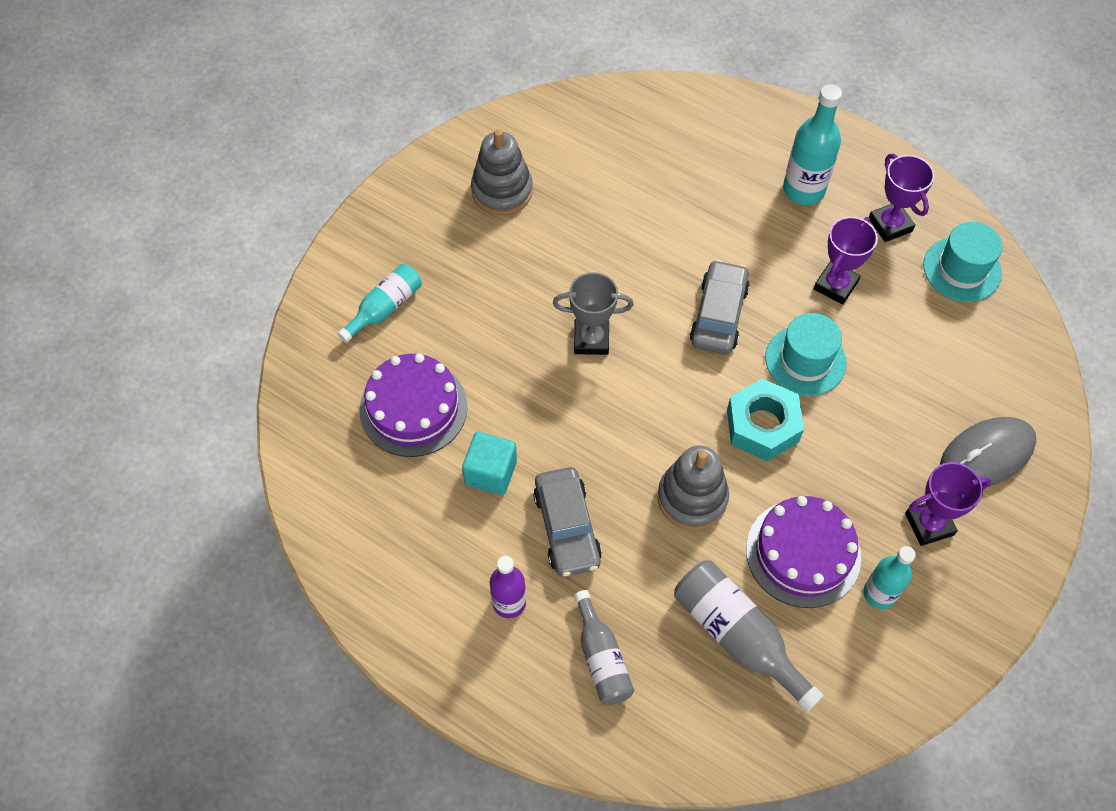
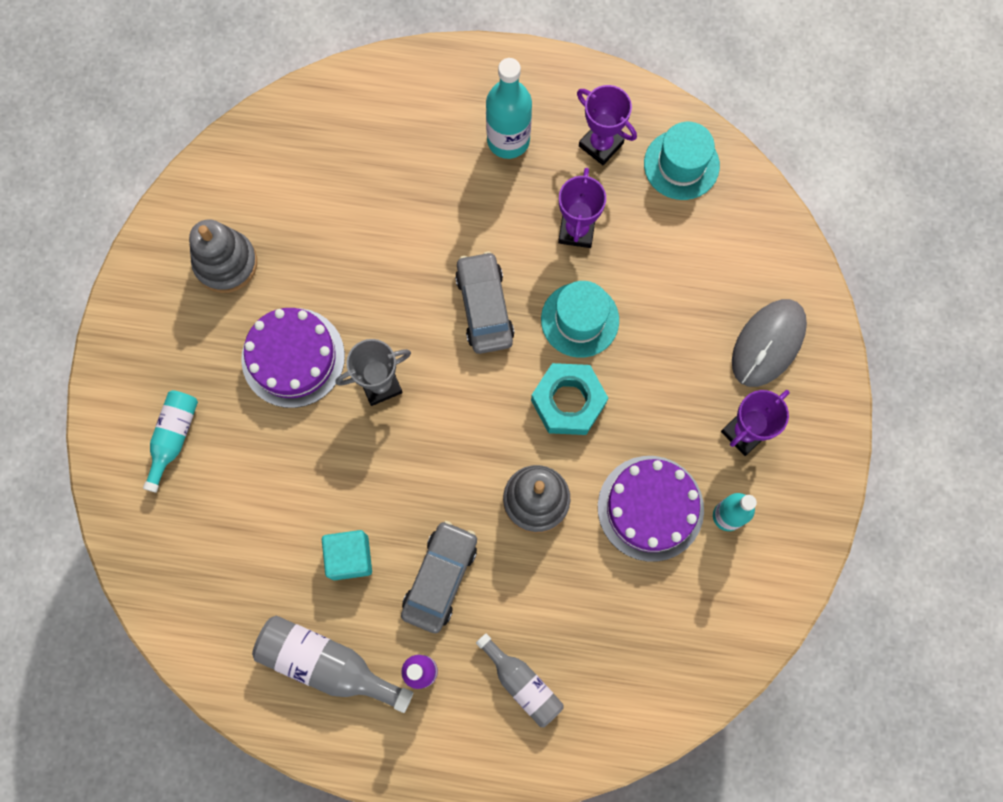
camera: 25 degrees left, 15 degrees up
(413, 408) = (250, 526): purple cake -> purple cake (293, 357)
(567, 527) = (440, 578): grey car -> grey car turned 120 degrees counterclockwise
(737, 636) = (626, 609): grey bottle -> grey bottle (327, 664)

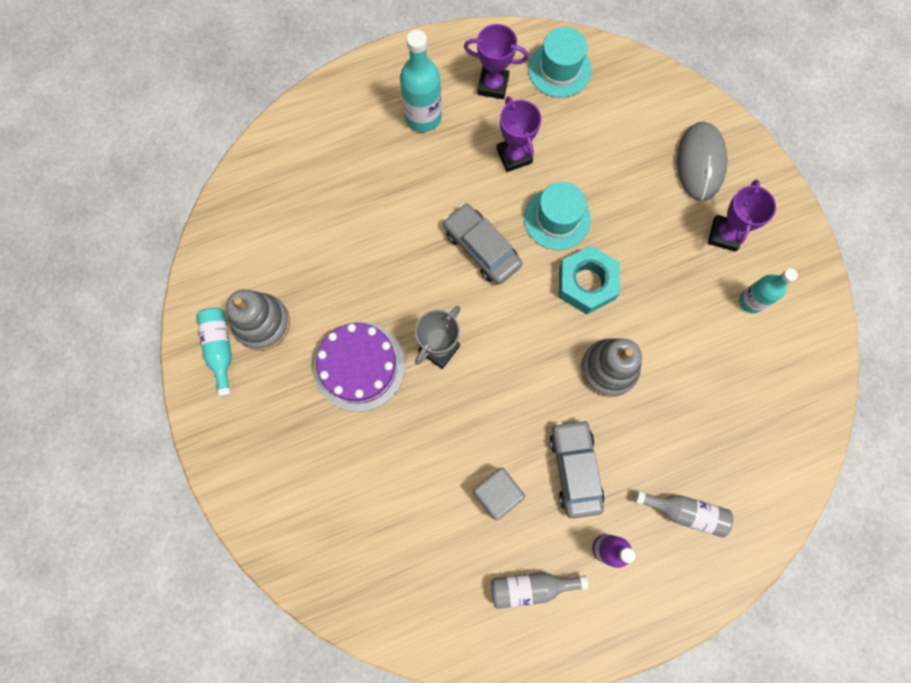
camera: 30 degrees left, 0 degrees up
(174, 437) = (302, 481): turquoise bottle -> turquoise bottle (220, 349)
(327, 664) = (530, 587): grey bottle -> grey bottle, size x0.66
(349, 557) = (497, 494): turquoise cube -> grey cube
(650, 508) = (694, 327): purple cake -> none

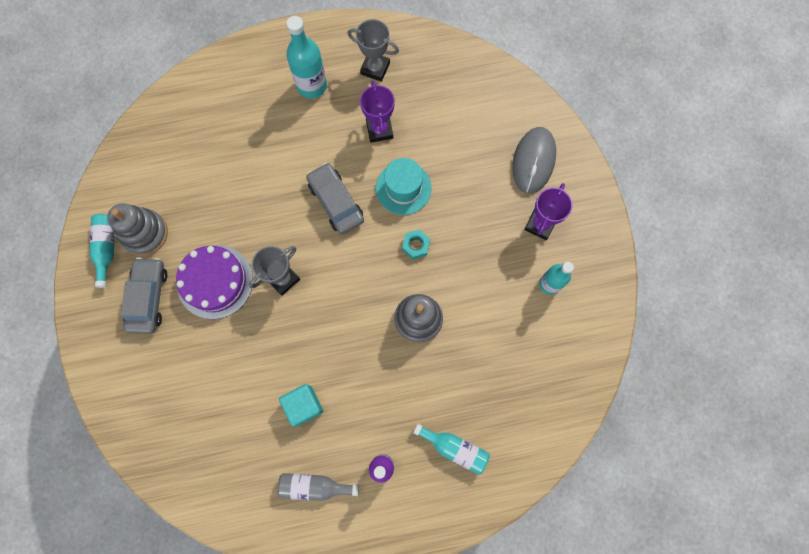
camera: 10 degrees right, 0 degrees up
(493, 85) = (375, 68): purple trophy -> grey trophy
(497, 494) = (303, 405): grey cube -> turquoise cube
(559, 69) = (433, 64): turquoise hat -> none
(575, 469) = (372, 397): grey car -> grey car (148, 297)
(586, 283) = (416, 246): turquoise nut -> turquoise nut, size x0.54
(685, 512) = (454, 448): grey bottle -> turquoise bottle

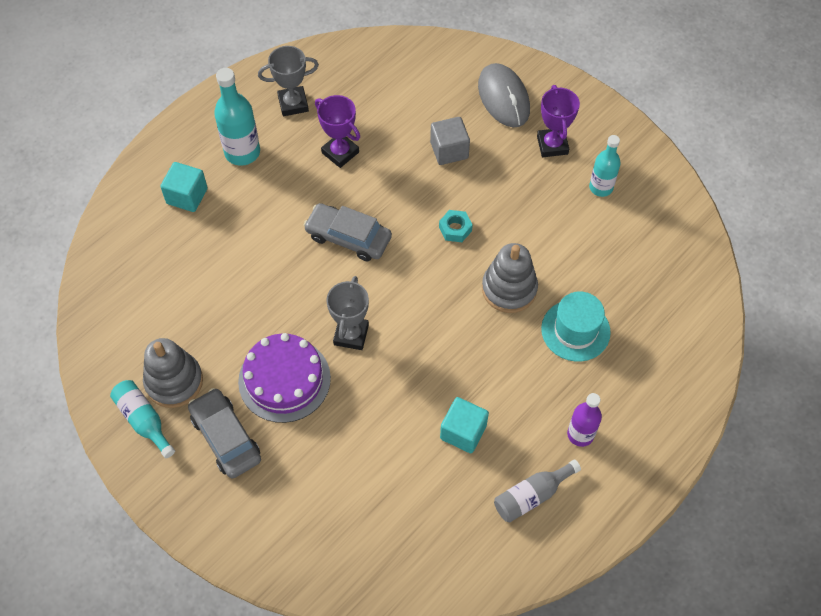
camera: 35 degrees left, 15 degrees down
(250, 96) = (187, 196): none -> turquoise cube
(403, 188) = (403, 188): turquoise hat -> turquoise hat (575, 330)
(454, 448) = (632, 375): turquoise bottle -> none
(459, 179) = (449, 150): none -> grey cube

